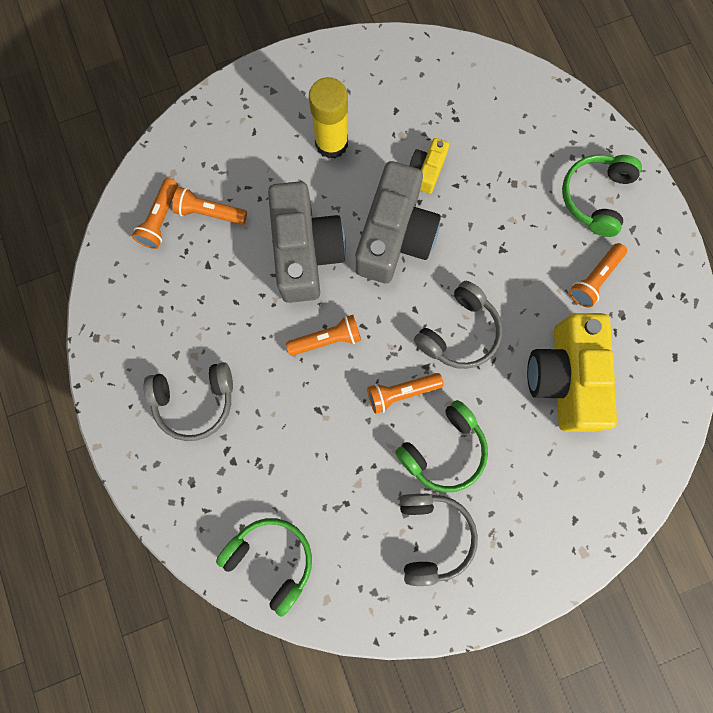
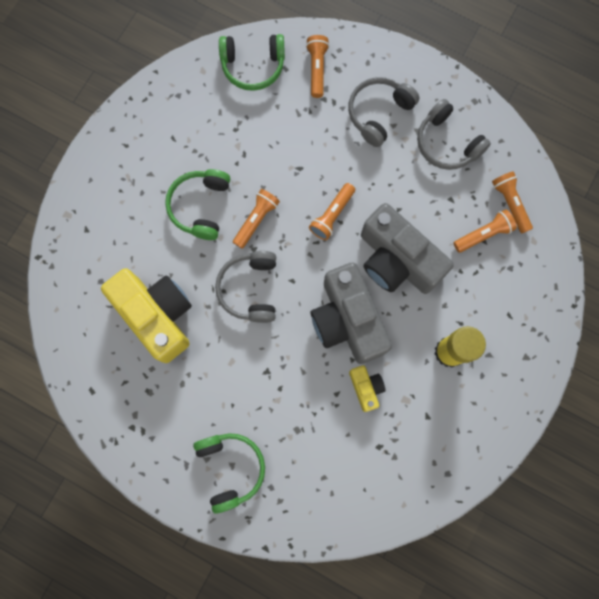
camera: 140 degrees right, 0 degrees up
(432, 535) = (168, 152): grey headphones -> grey headphones (447, 143)
(594, 279) = (187, 402): orange flashlight -> orange flashlight (317, 69)

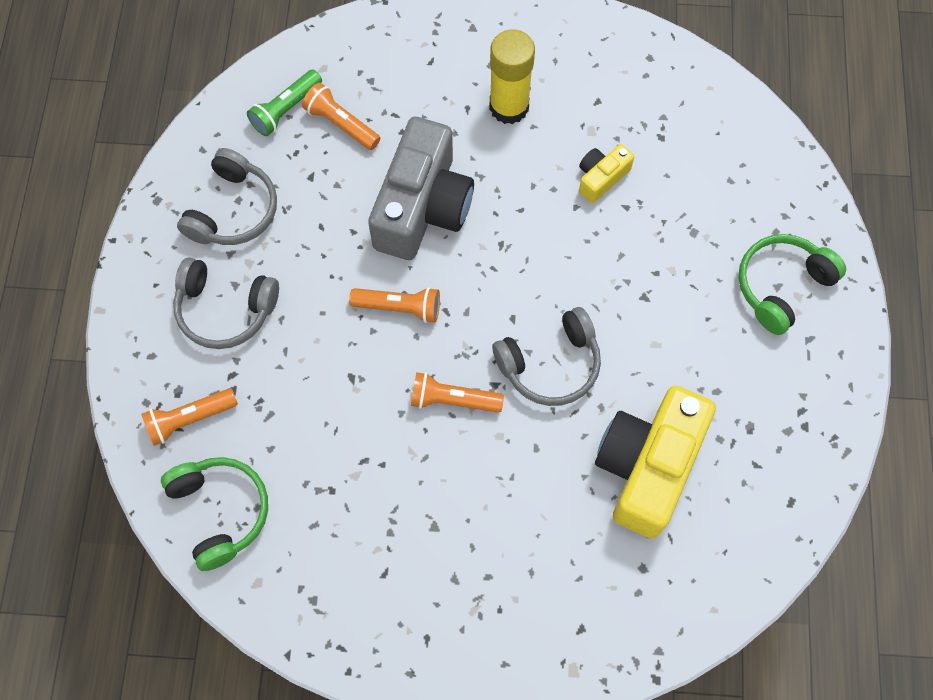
camera: 115 degrees left, 10 degrees down
(200, 206) = (469, 483): green headphones -> none
(347, 320) = (529, 232): grey camera -> none
(510, 203) = (286, 109): orange flashlight -> green flashlight

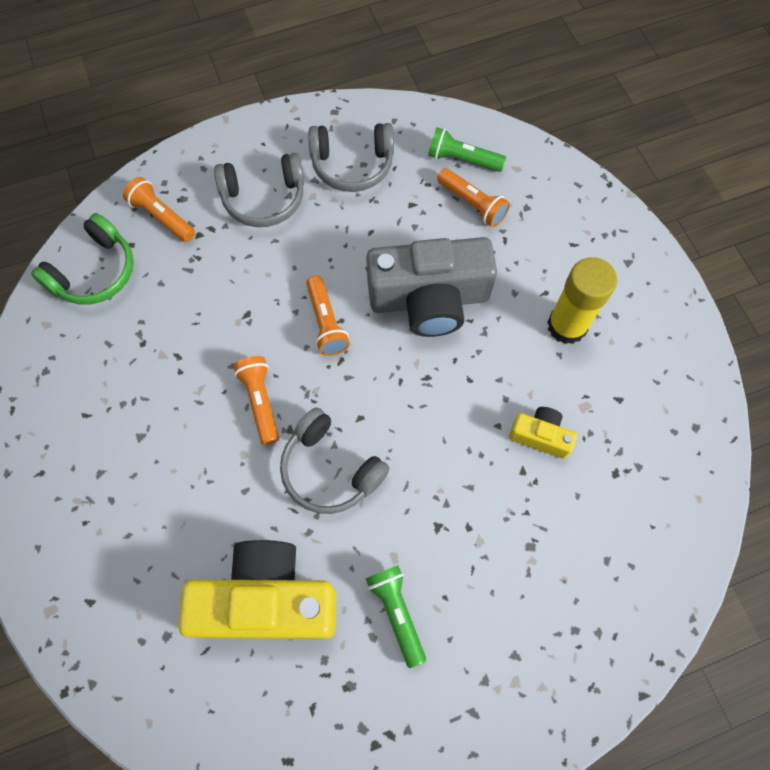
camera: 65 degrees right, 0 degrees up
(225, 309) = (264, 198): grey headphones -> grey headphones turned 90 degrees counterclockwise
(341, 124) = (472, 204): orange flashlight -> orange flashlight turned 120 degrees clockwise
(704, 362) = (397, 612): none -> green flashlight
(781, 286) = (517, 660): green headphones -> none

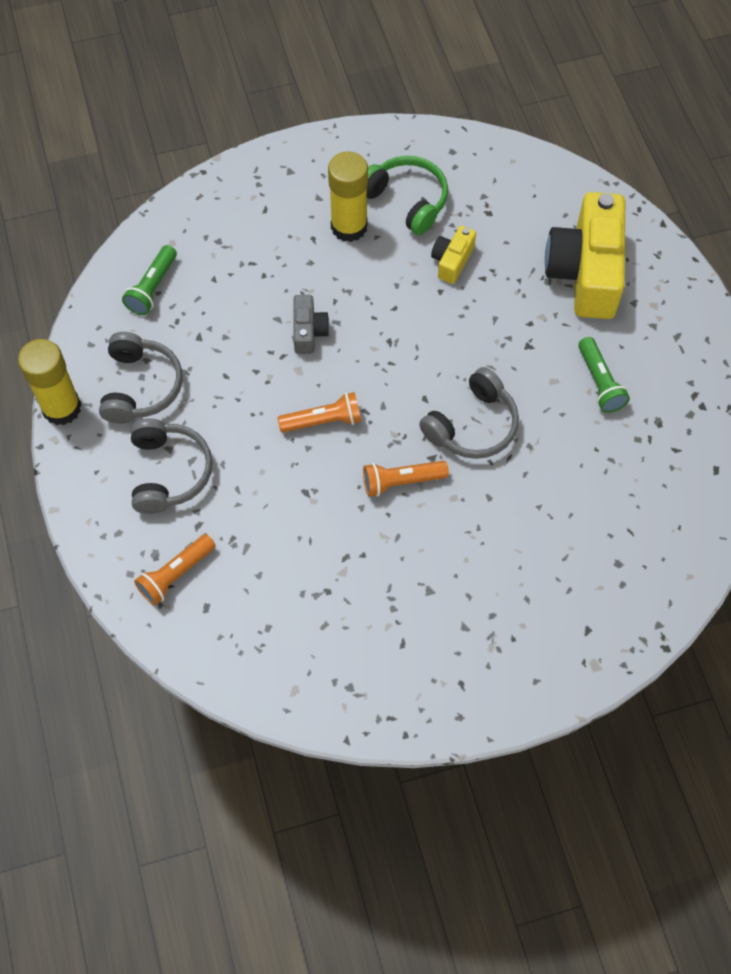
camera: 85 degrees left, 5 degrees down
(95, 272) = (236, 642): green headphones -> green headphones (407, 200)
(267, 600) = (588, 481): yellow camera -> yellow camera (585, 272)
(325, 109) = (61, 408): none -> yellow glue stick
(397, 612) = (599, 382): green flashlight -> green flashlight turned 90 degrees counterclockwise
(429, 299) = (308, 331): grey camera -> grey camera, size x0.47
(472, 204) = (207, 285): orange flashlight -> none

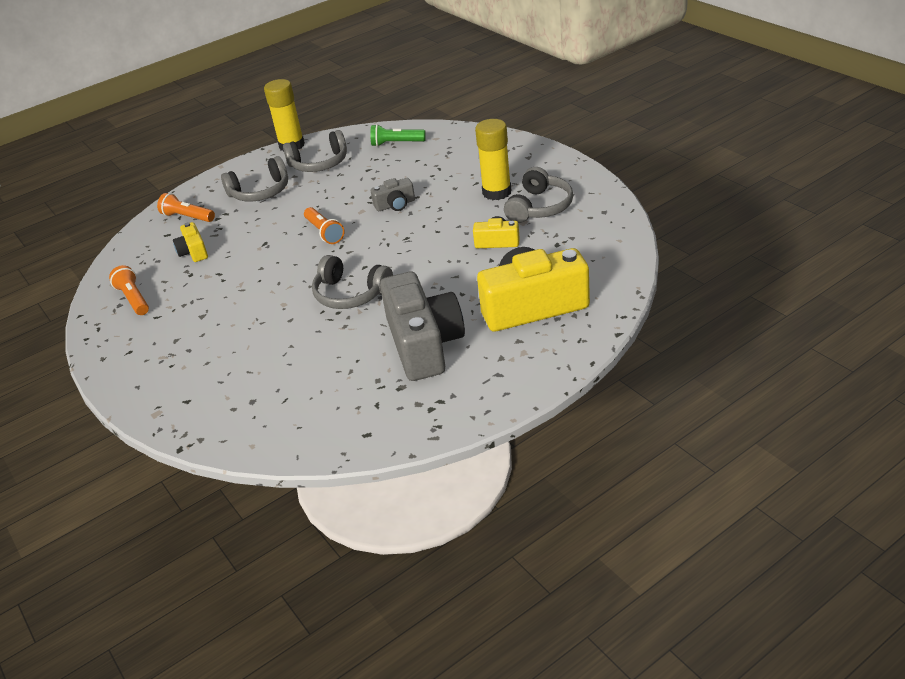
camera: 75 degrees right, 25 degrees down
(274, 579) = (193, 252): none -> yellow camera
(401, 481) = (288, 278): orange flashlight -> orange flashlight (133, 299)
(407, 200) = (539, 207): green headphones -> grey headphones
(599, 382) = (424, 344): green flashlight -> grey camera

